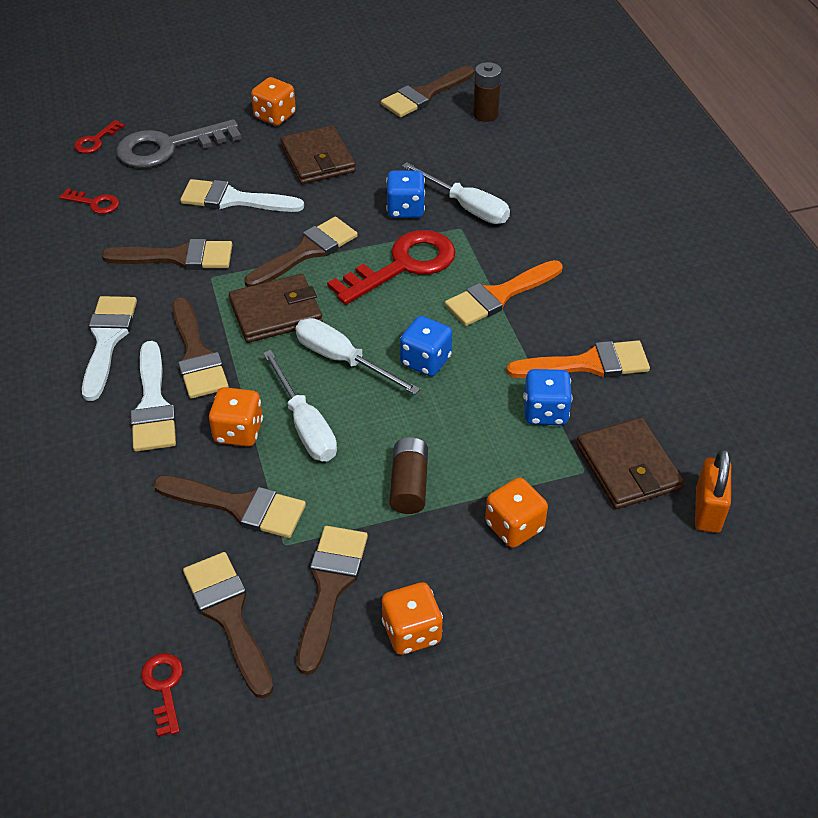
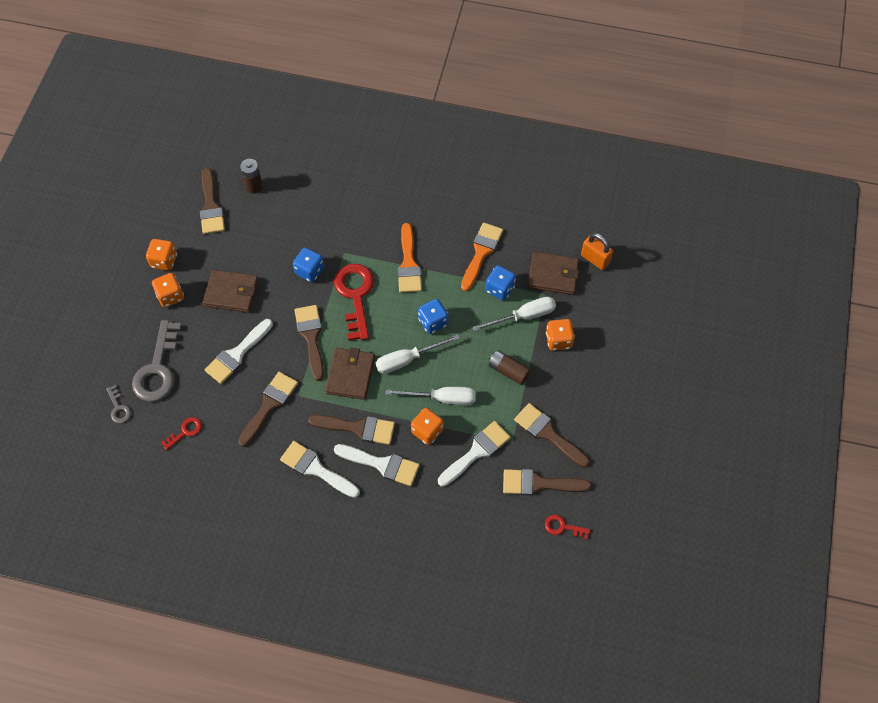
camera: 60 degrees left, 15 degrees up
(96, 141) = (118, 408): red key -> grey key
(238, 506) = (476, 452): brown brush -> white brush
(411, 632) = (590, 412): orange dice -> orange dice (164, 261)
(466, 207) = (329, 241): white screwdriver -> white screwdriver (523, 316)

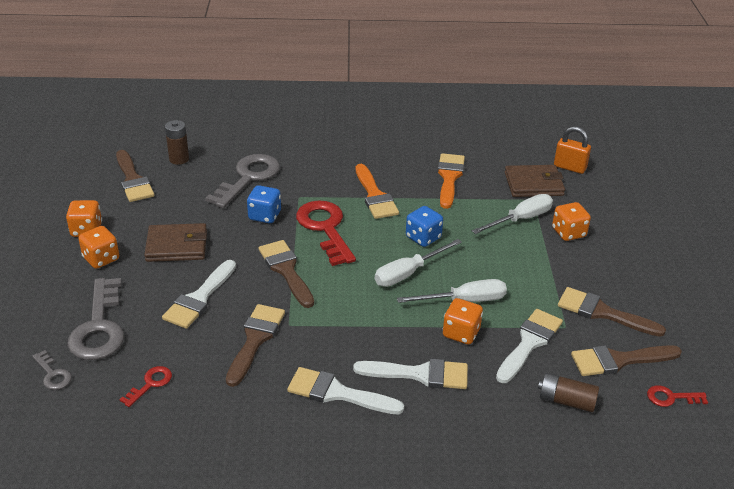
camera: 15 degrees left, 25 degrees down
(307, 221) = (248, 178): none -> grey key
(350, 375) = (346, 296): brown wallet -> none
(358, 428) = (375, 344): brown brush -> none
(500, 289) = (483, 202): blue dice -> none
(508, 371) = (528, 265): brown battery -> brown battery (566, 401)

